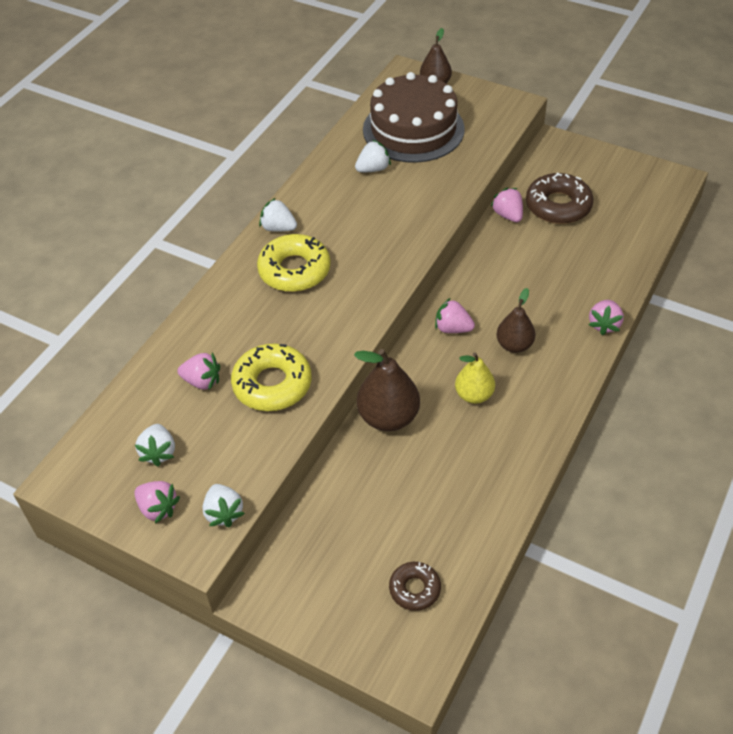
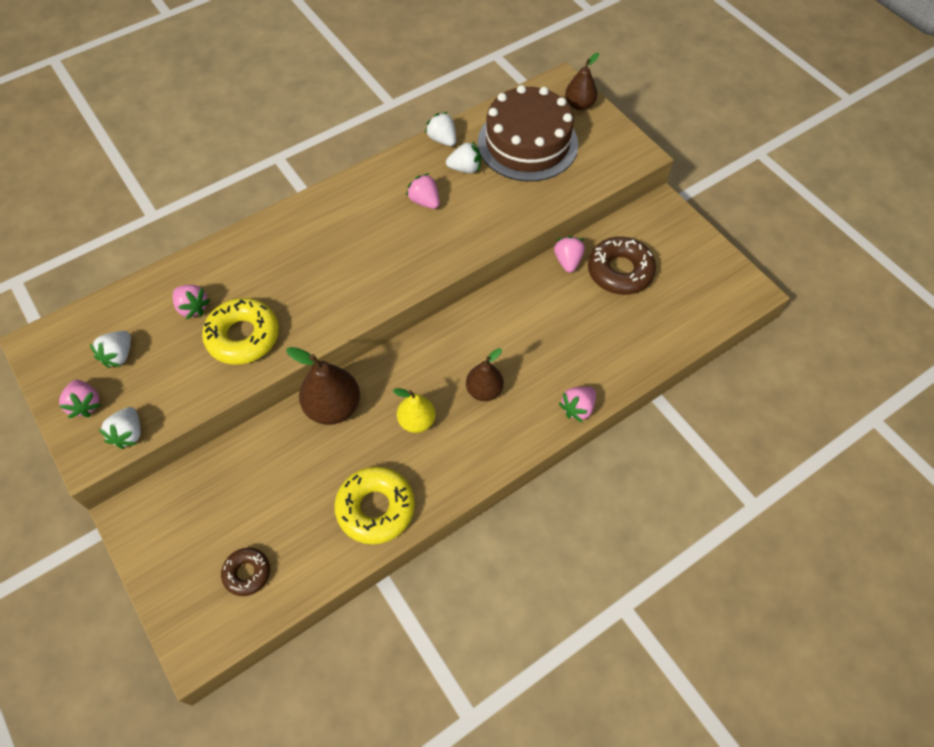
camera: 25 degrees right, 10 degrees up
(278, 228) = (347, 192): white strawberry -> white strawberry (442, 139)
(294, 270) = (333, 238): yellow donut -> yellow donut (375, 508)
(452, 328) = (443, 349): pink strawberry -> pink strawberry (424, 201)

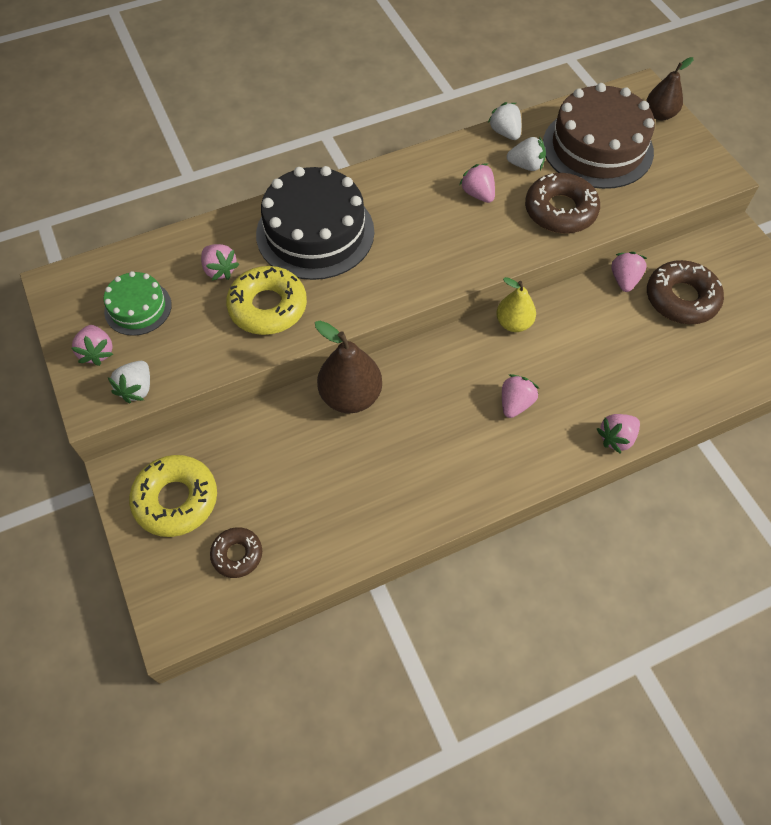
camera: 10 degrees right, 0 degrees up
(119, 355) = (138, 308): white strawberry -> green cake
(278, 259) = (315, 233): none -> black cake
(375, 508) = (382, 509): yellow donut -> yellow donut (176, 500)
(417, 421) = (438, 424): yellow pear -> yellow pear (513, 323)
(484, 390) = (515, 403): brown pear -> pink strawberry
(501, 207) = (560, 211): none -> brown donut

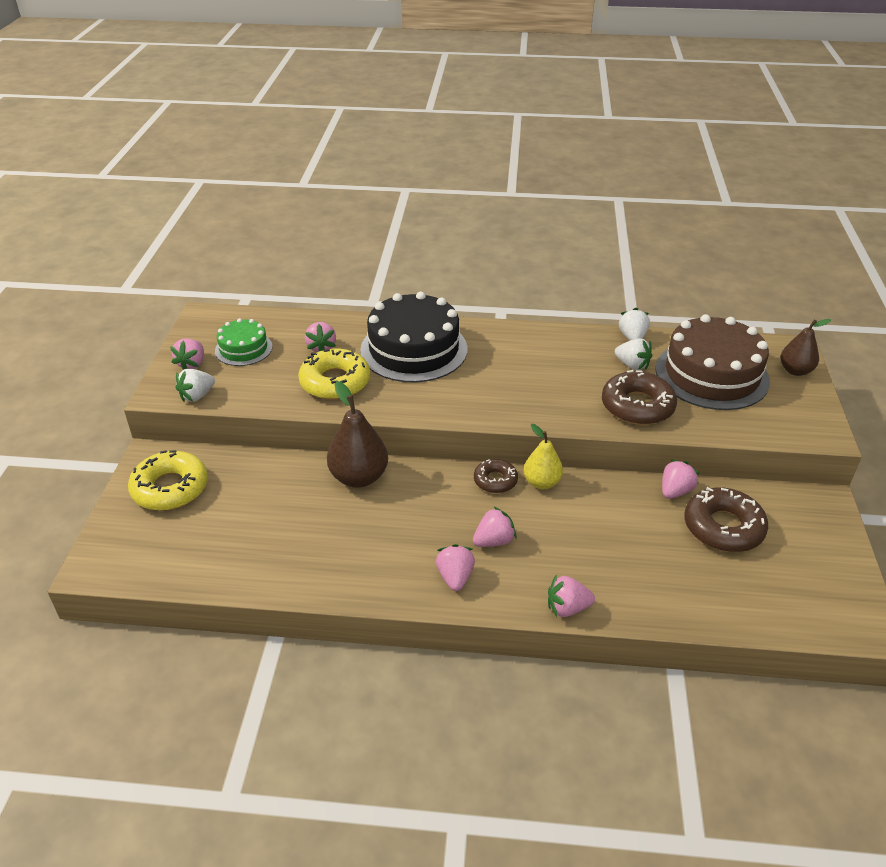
camera: 30 degrees right, 20 degrees down
(237, 554) = (179, 544): brown donut -> brown donut (495, 480)
(478, 194) = (571, 370): pink strawberry -> pink strawberry (455, 577)

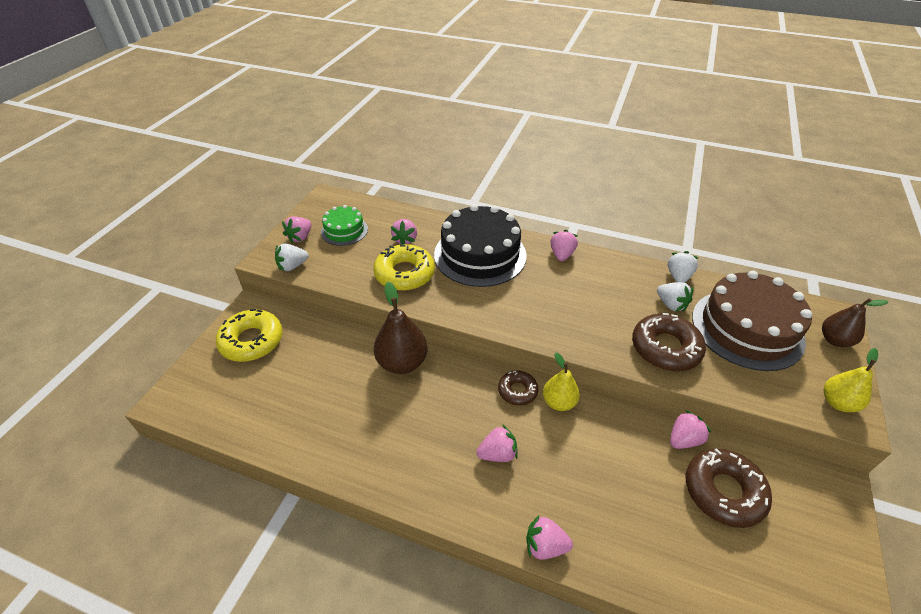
camera: 15 degrees right, 5 degrees up
(455, 577) = (451, 484): pink strawberry -> pink strawberry (561, 255)
(808, 424) = (837, 403): none -> yellow pear

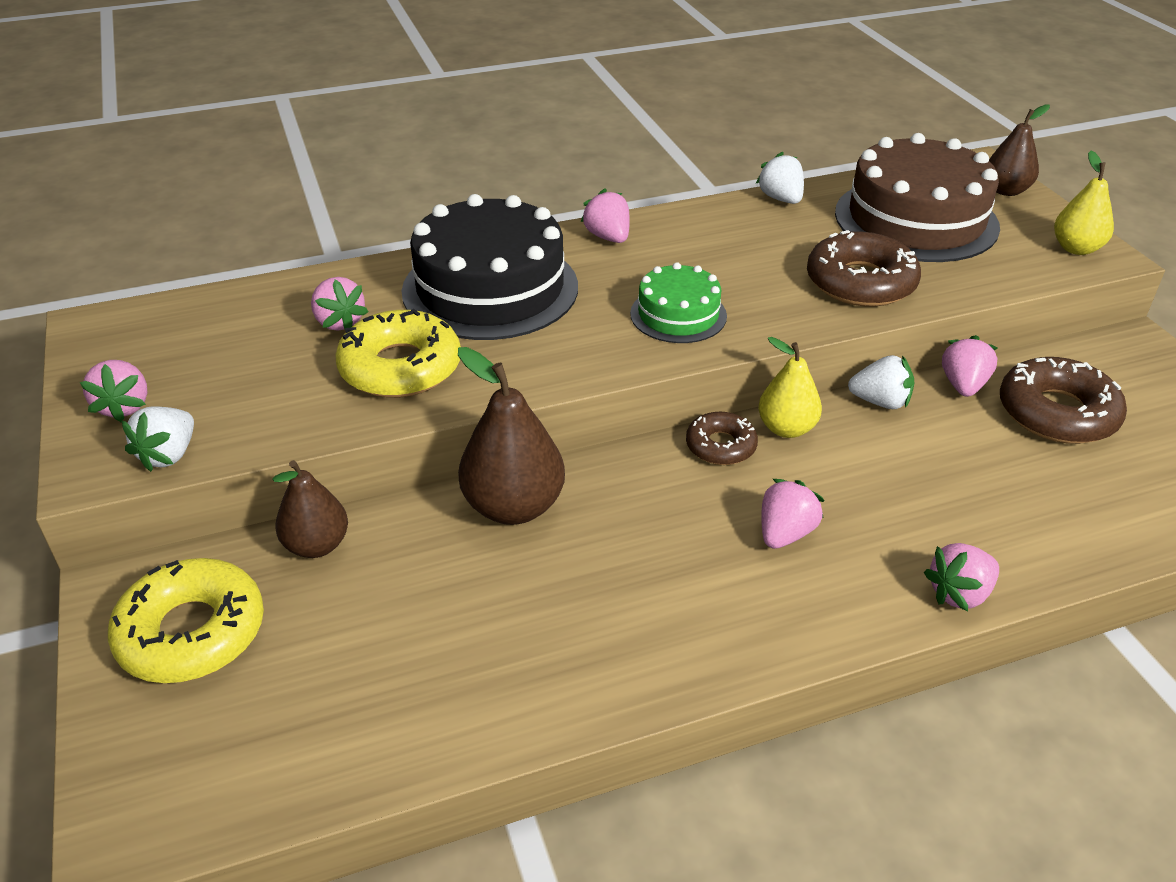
camera: 40 degrees left, 5 degrees down
(320, 332) = (316, 545): none -> brown pear
(344, 230) = (204, 358): green cake -> green cake (678, 315)
(671, 304) = (810, 233): white strawberry -> white strawberry (880, 402)

